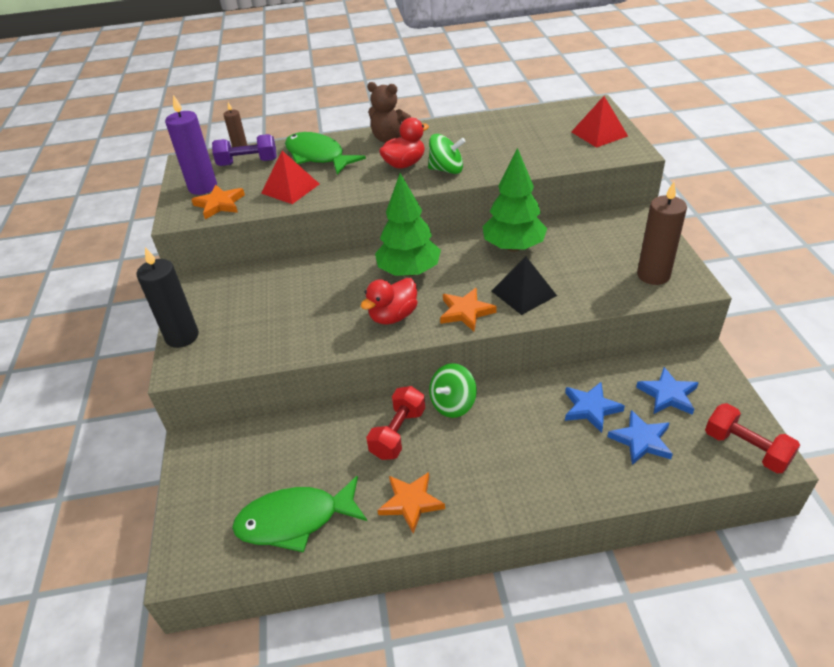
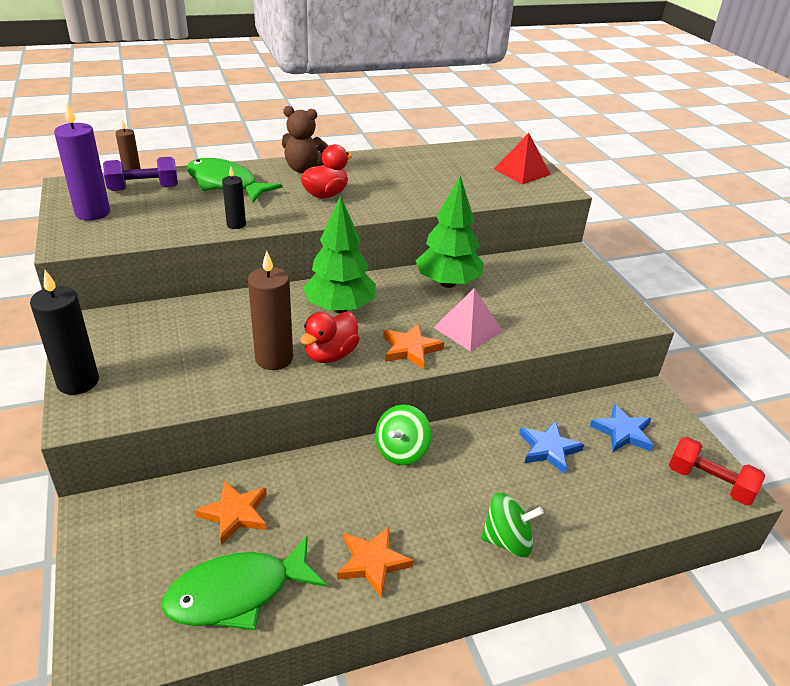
camera: 15 degrees left, 5 degrees down
(220, 204) = (117, 231): orange star -> orange star (235, 513)
(290, 188) = (200, 216): red pyramid -> none
(320, 196) = (236, 224): none -> black candle
(398, 433) = (345, 485): red dumbbell -> none
(446, 170) = (373, 201): green spinning top -> green spinning top (507, 540)
(524, 293) = (468, 329): black pyramid -> pink pyramid
(641, 440) = (606, 480): blue star -> none
(653, 275) = (595, 310): brown candle -> brown candle (274, 358)

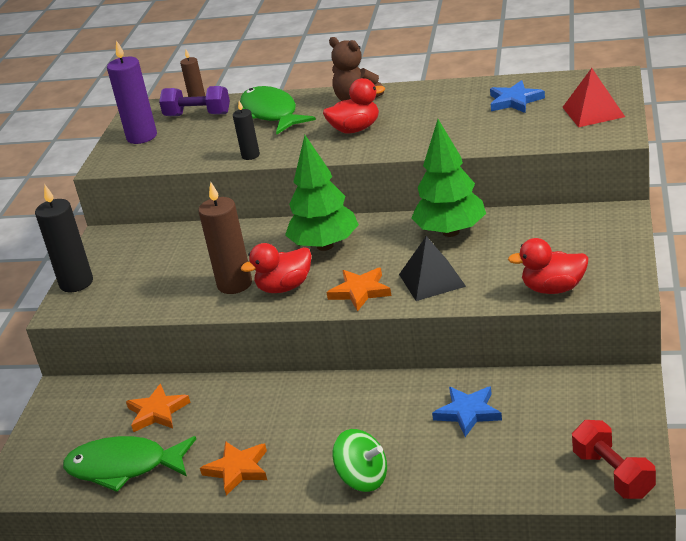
camera: 35 degrees right, 5 degrees down
(401, 451) = (326, 389): green spinning top -> none
(468, 329) = (432, 280): pink pyramid -> black pyramid
(577, 324) = (553, 289): none -> red duck
(622, 432) = (562, 411): blue star -> blue star (515, 101)

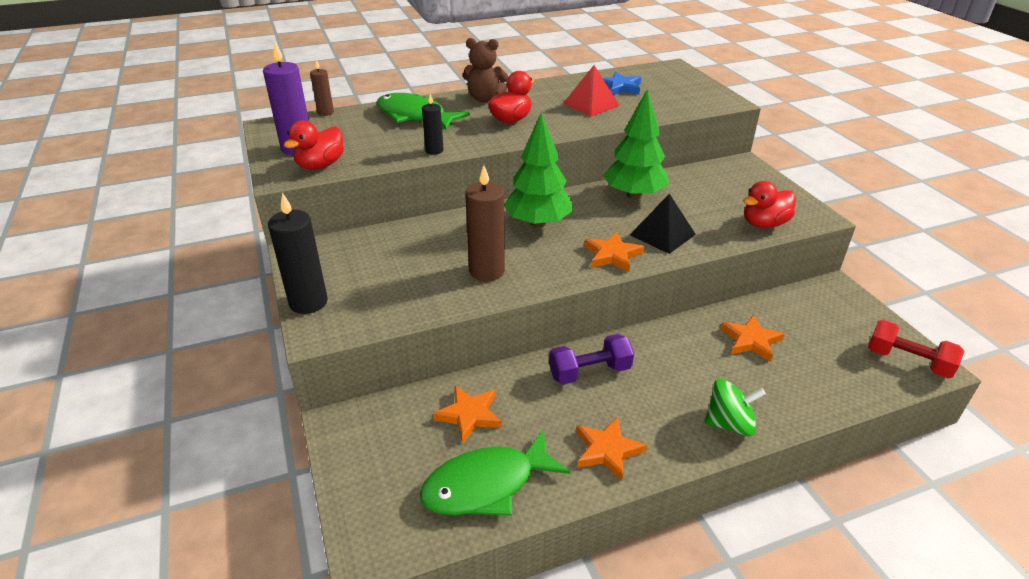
camera: 35 degrees left, 5 degrees up
(197, 115) = (339, 124): purple dumbbell -> purple dumbbell (589, 372)
(284, 287) = (539, 264): red duck -> red duck (320, 165)
(468, 413) = (751, 340): blue star -> orange star
(593, 112) = (689, 89): red pyramid -> red pyramid (591, 104)

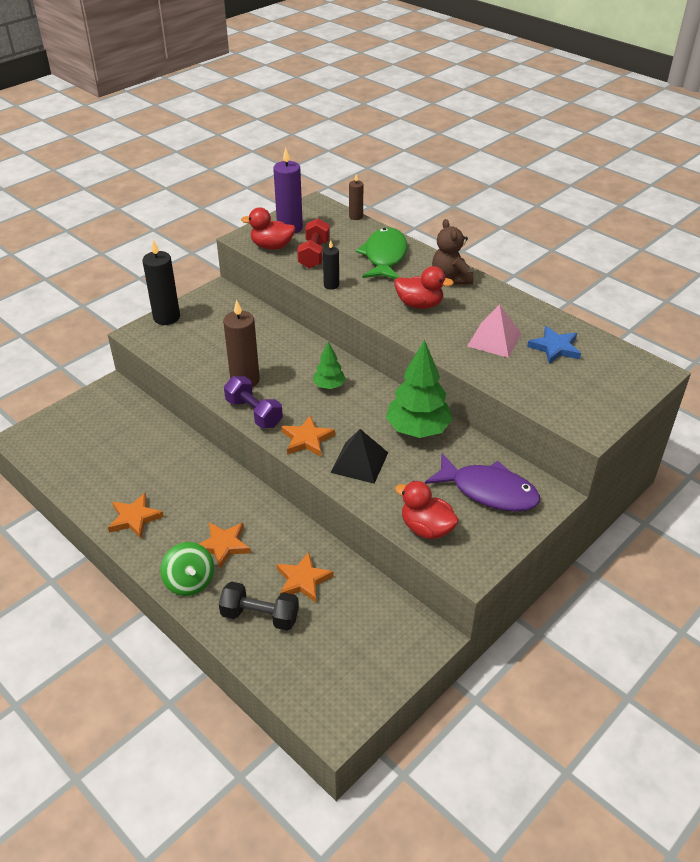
camera: 65 degrees right, 5 degrees up
(469, 415) = (141, 441): orange star -> orange star (223, 545)
(486, 485) = (83, 469): green fish -> none
(538, 223) = (329, 386): green tree -> green tree, size x0.53
(589, 372) = (212, 488): purple dumbbell -> purple dumbbell (254, 413)
(591, 104) = (494, 340): red pyramid -> pink pyramid
(729, 185) = (488, 491): none -> purple fish
(792, 381) = (260, 616): none -> black dumbbell
(907, 361) = (333, 704): red dumbbell -> red dumbbell (314, 254)

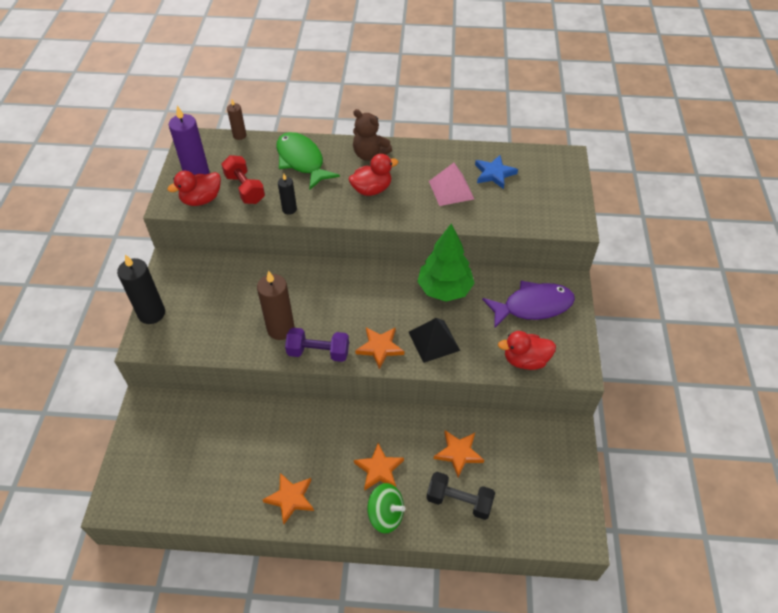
camera: 40 degrees left, 10 degrees up
(260, 616) = (459, 501): black dumbbell -> black dumbbell turned 45 degrees clockwise
(329, 386) = (348, 293): green tree -> none

